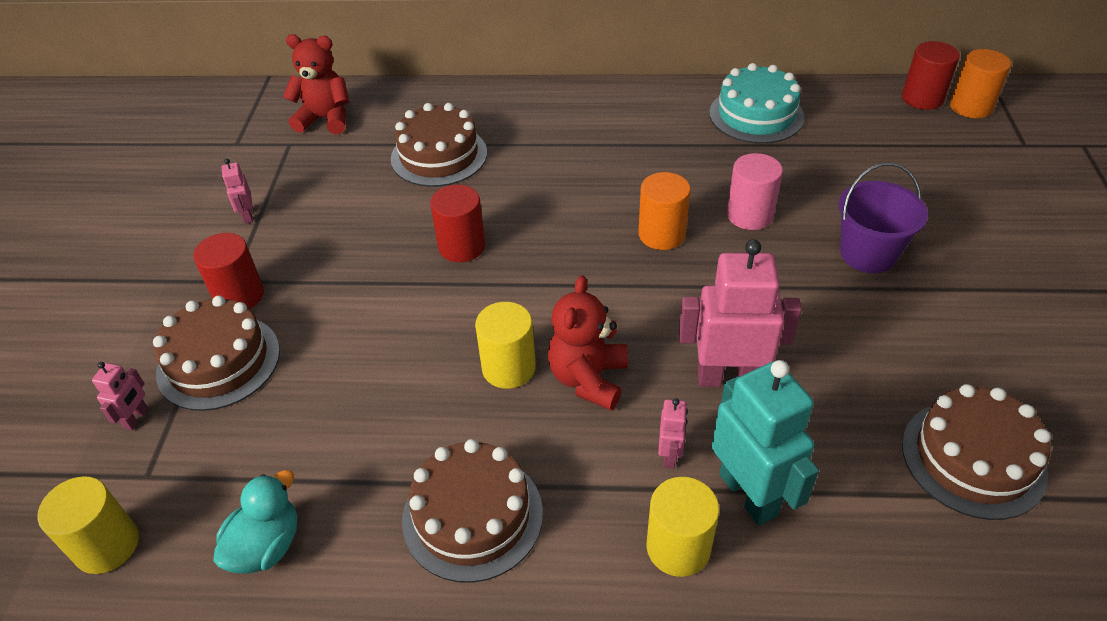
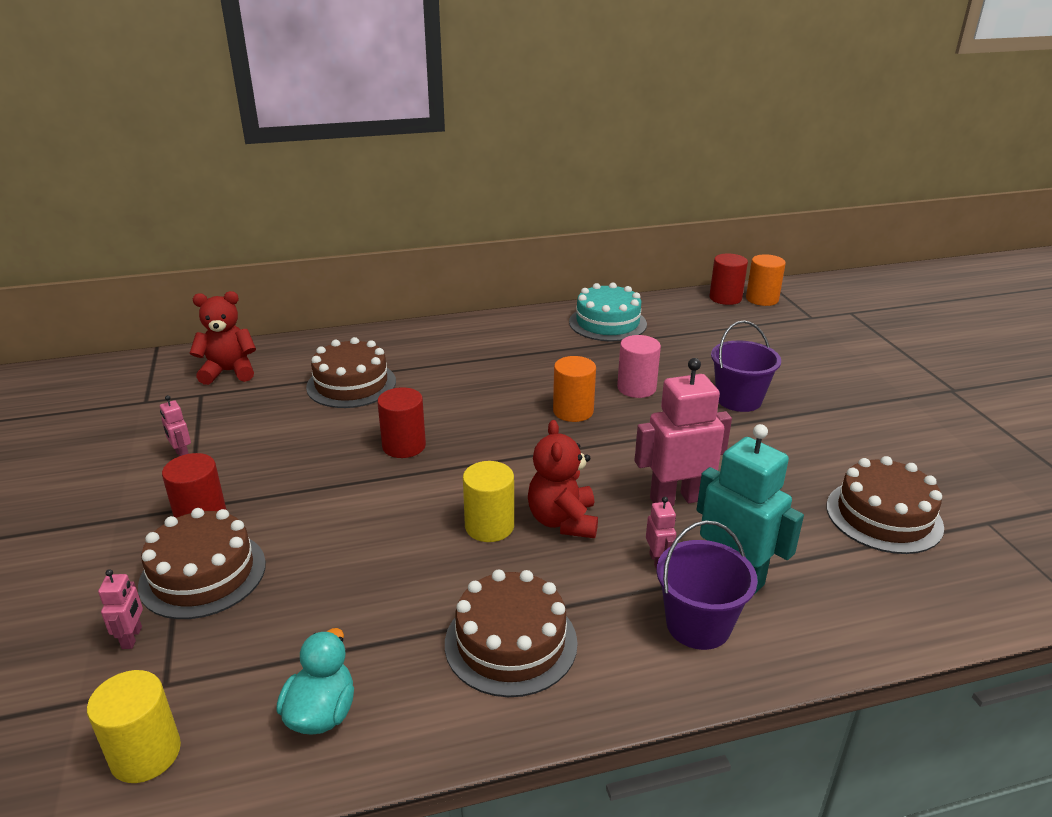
camera: 20 degrees left, 15 degrees down
(678, 547) = (698, 625): yellow cylinder -> purple bucket

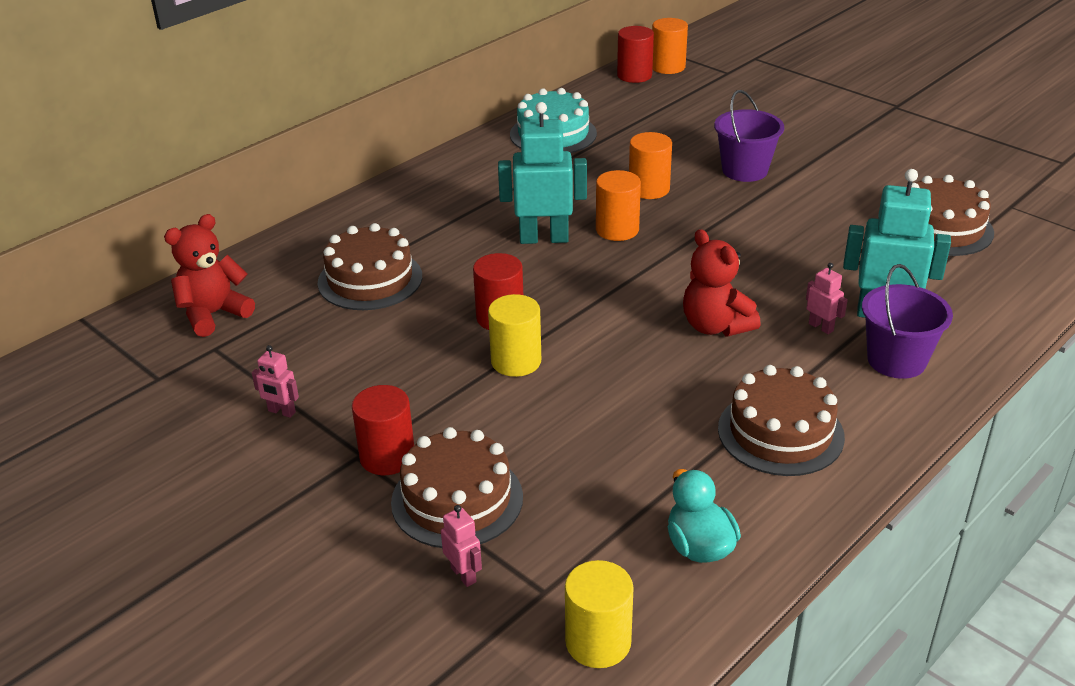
camera: 30 degrees left, 5 degrees up
(489, 526) = (661, 355): yellow cylinder -> yellow cylinder (516, 361)
(508, 398) = (544, 238): none -> turquoise robot
(636, 388) = (649, 189): pink cylinder -> orange cylinder
(676, 499) = (783, 273): pink robot -> none

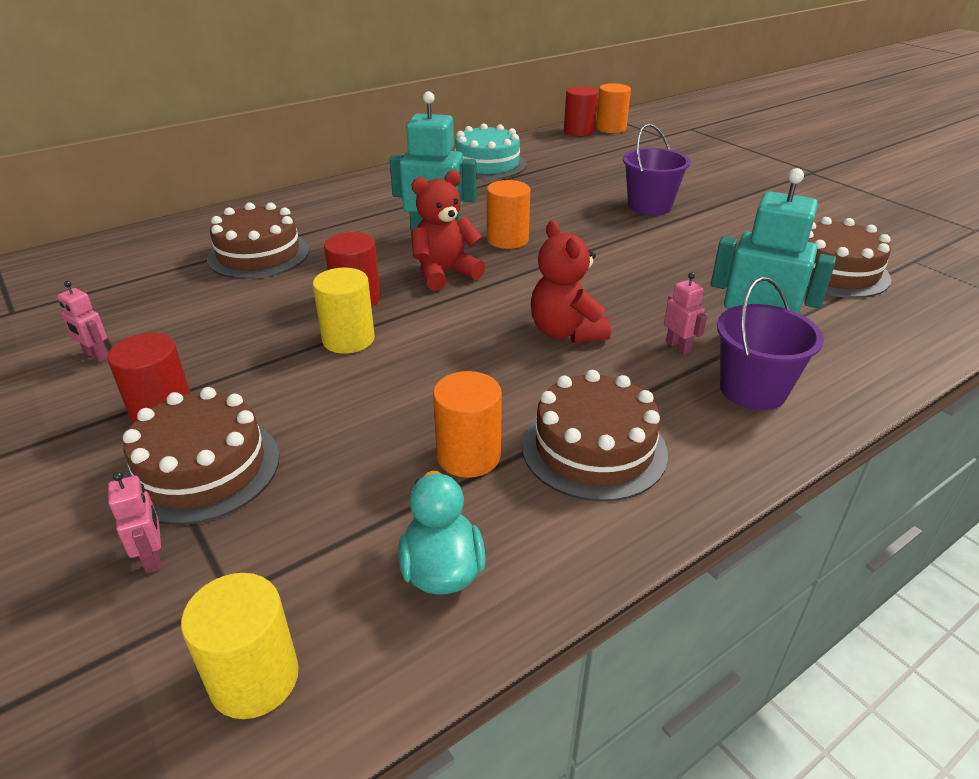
camera: 10 degrees right, 0 degrees up
(214, 314) = (103, 266): red teddy bear -> red teddy bear (444, 273)
(649, 189) = (553, 211): orange cylinder -> orange cylinder (468, 456)

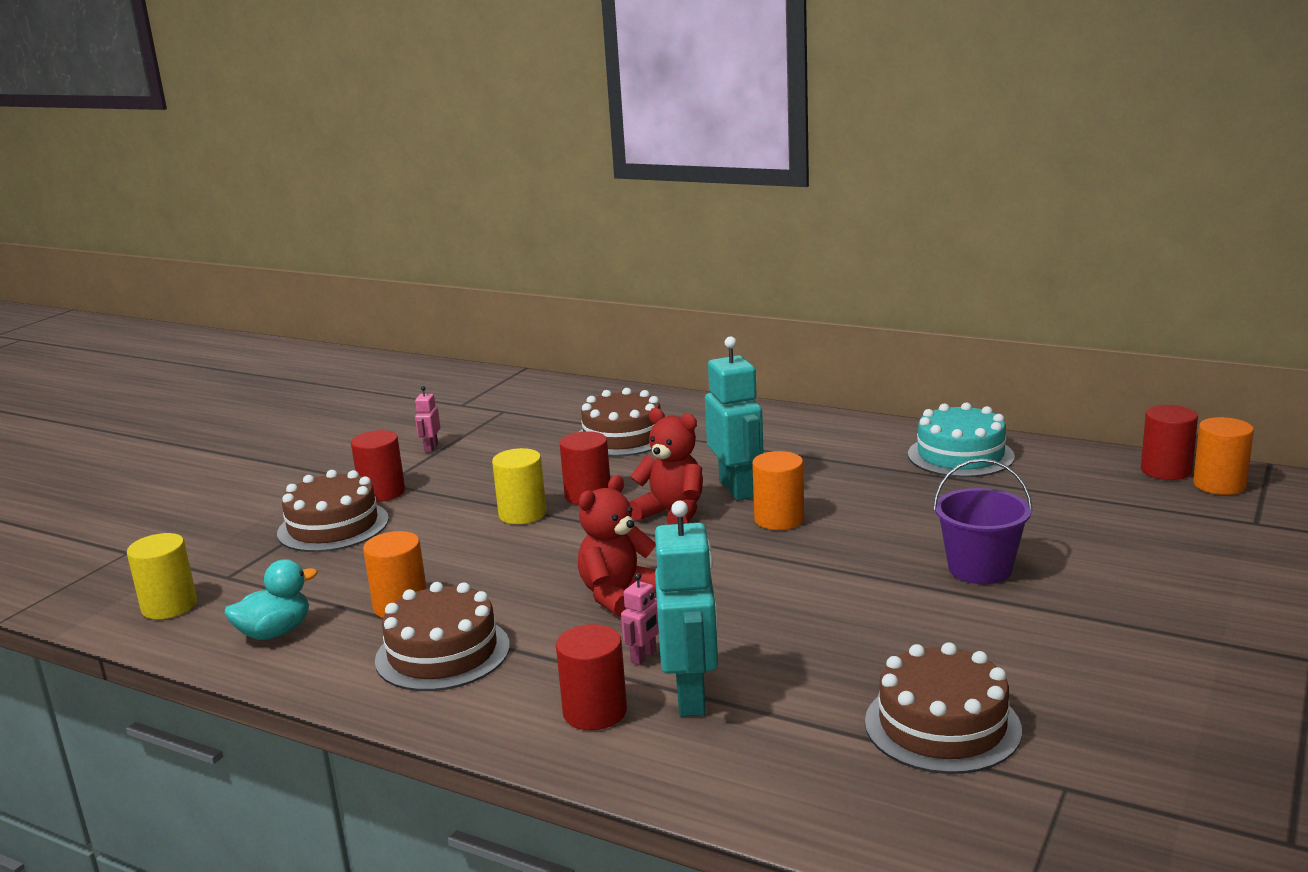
camera: 65 degrees right, 15 degrees down
(153, 557) = (248, 545): pink robot -> none
(753, 390) = (595, 712): purple bucket -> red cylinder

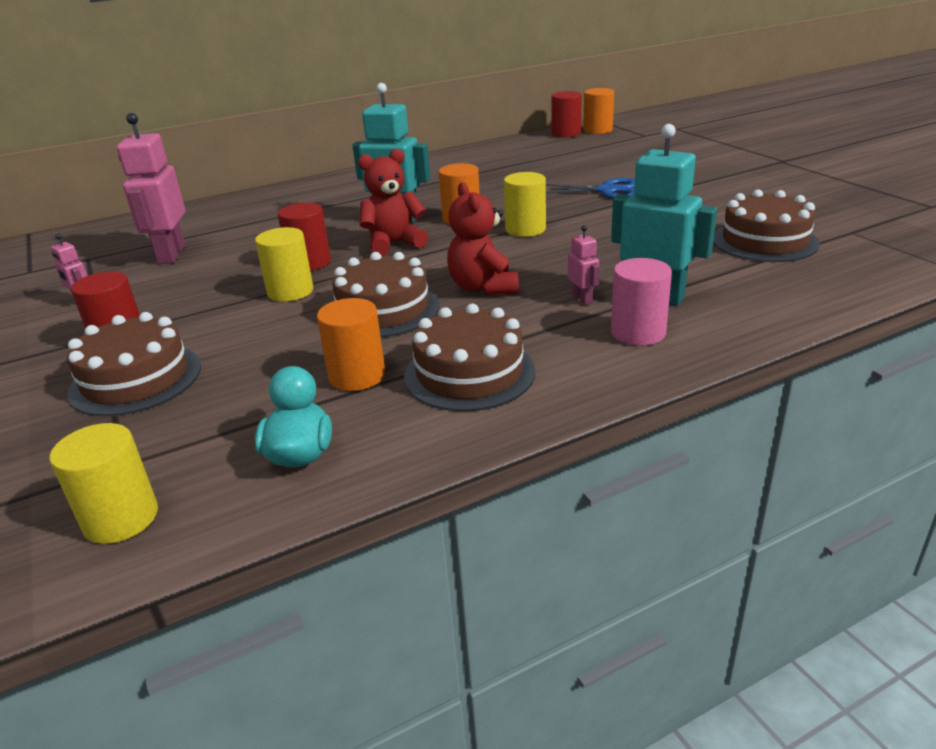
camera: 55 degrees left, 10 degrees up
(543, 436) = (171, 255): none -> pink robot
(595, 712) = (638, 332): red cylinder -> pink cylinder
(622, 437) = (240, 231): brown cake -> brown cake (383, 310)
(791, 564) = (525, 229): none -> yellow cylinder
(960, 455) = (468, 161): turquoise cake -> none
(980, 569) = (606, 191): purple bucket -> blue scissors

